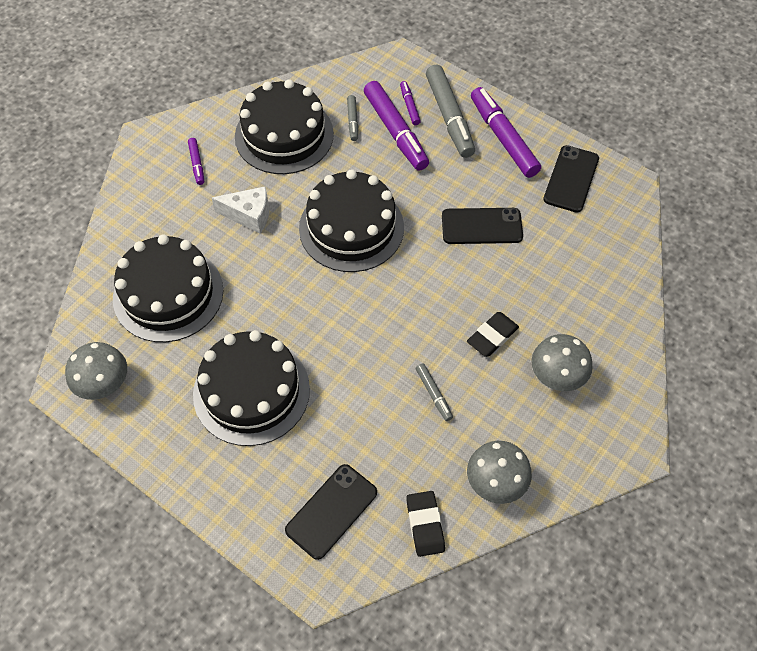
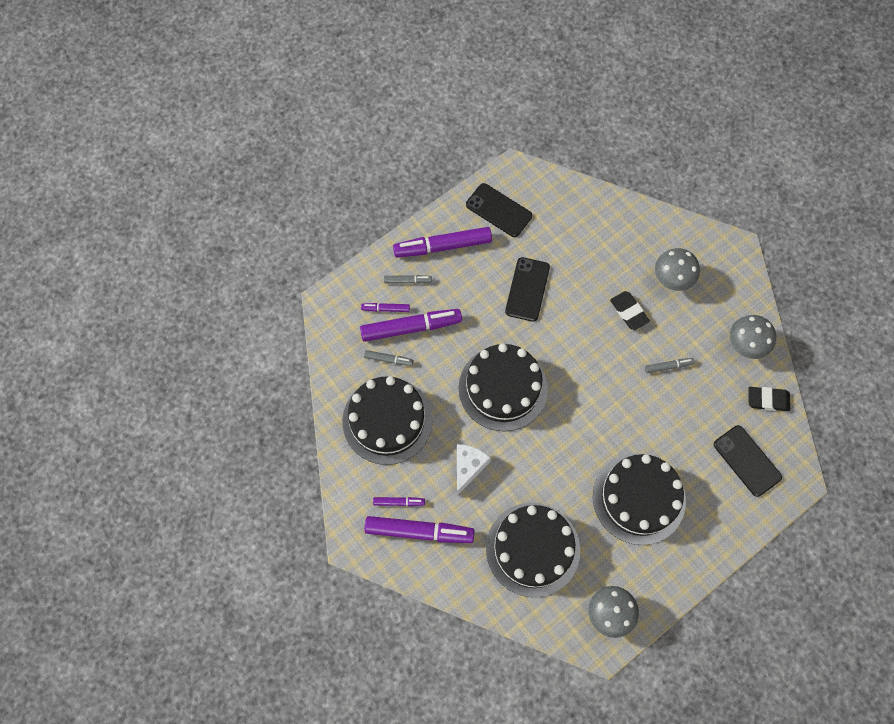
camera: 75 degrees left, 10 degrees up
(168, 188) = (419, 532): none -> purple marker
(449, 117) = (408, 281): grey marker -> grey marker, size x0.48

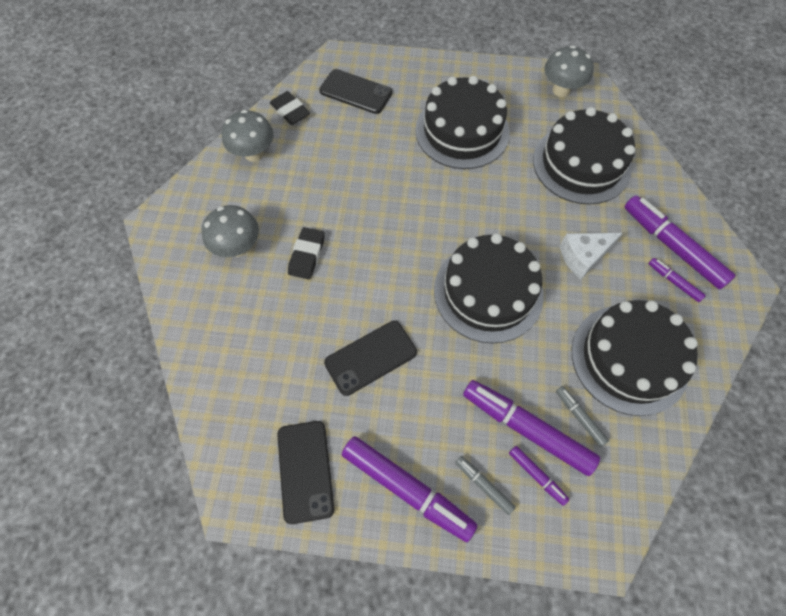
camera: 135 degrees left, 5 degrees down
(668, 366) = (330, 189): grey marker -> none
(747, 461) = (356, 92): black phone -> black phone turned 75 degrees counterclockwise

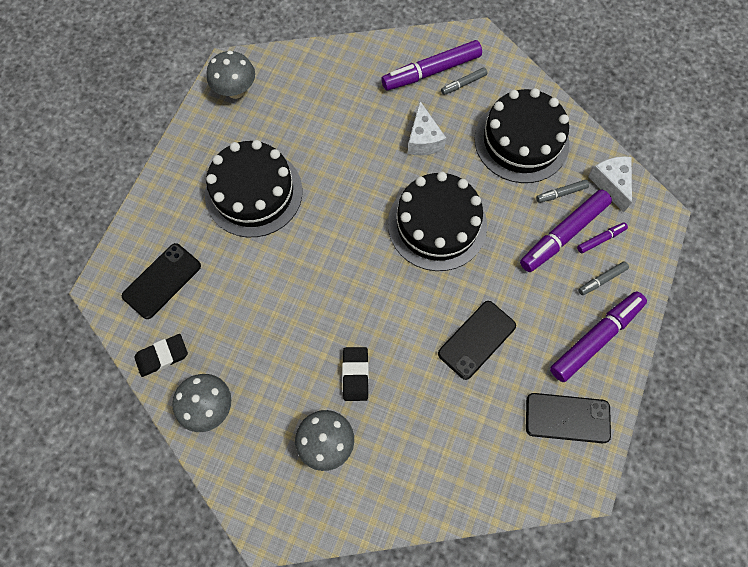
camera: 75 degrees left, 5 degrees up
(307, 255) = (355, 374): black eraser -> black eraser turned 60 degrees clockwise
(370, 357) = (476, 339): black phone -> black phone turned 60 degrees clockwise
(581, 164) = (327, 105): black cake -> none
(618, 477) = (611, 184): none -> white cheese
(673, 282) = (463, 84): purple marker -> grey marker

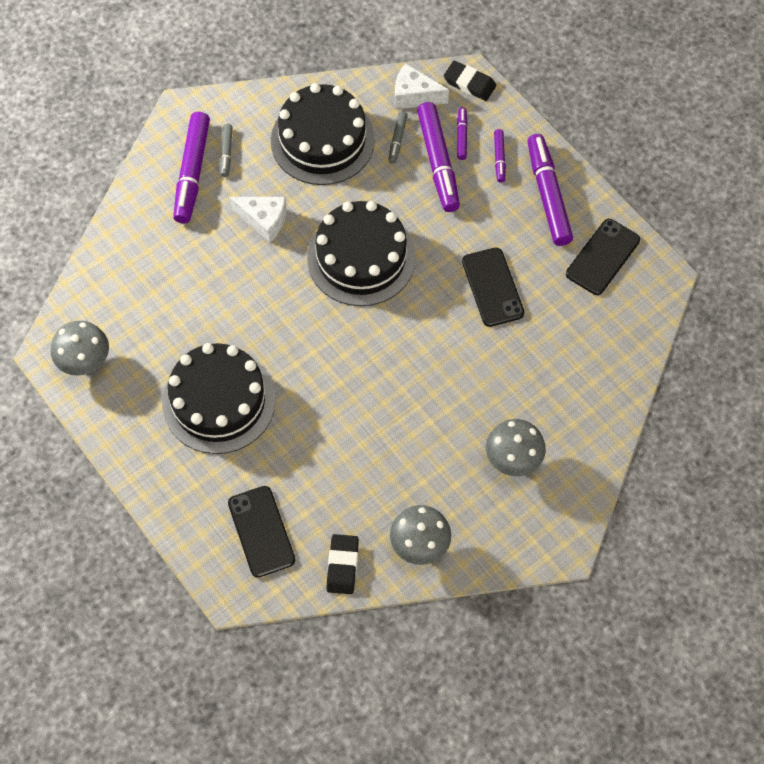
camera: 60 degrees left, 5 degrees down
(355, 374) = (464, 403): black eraser -> black eraser (469, 83)
(601, 280) = (499, 158): grey marker -> purple marker

